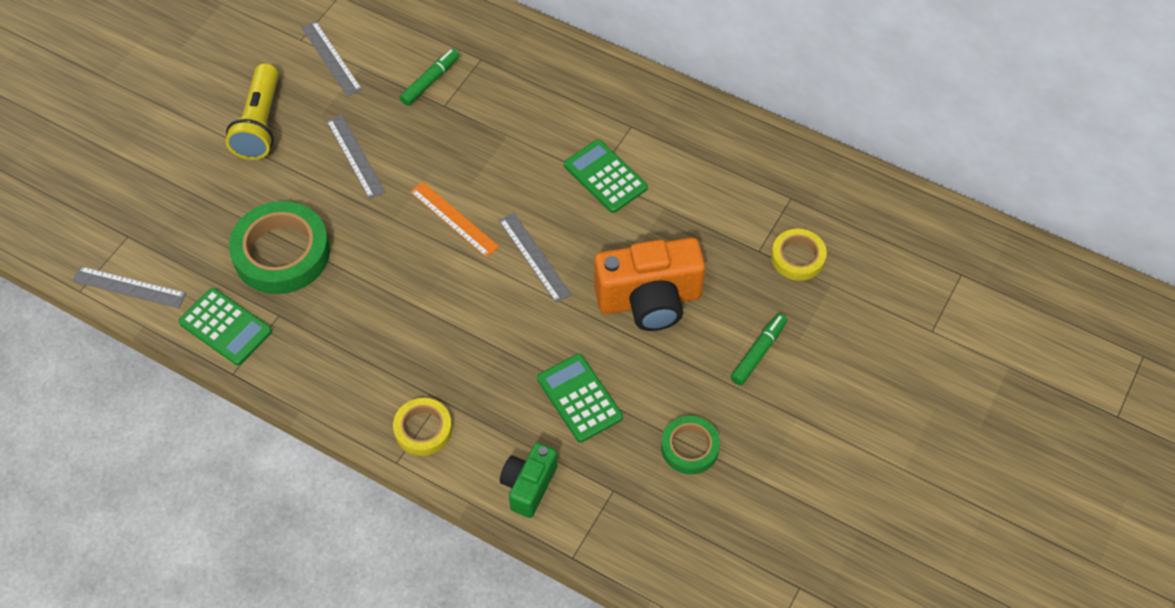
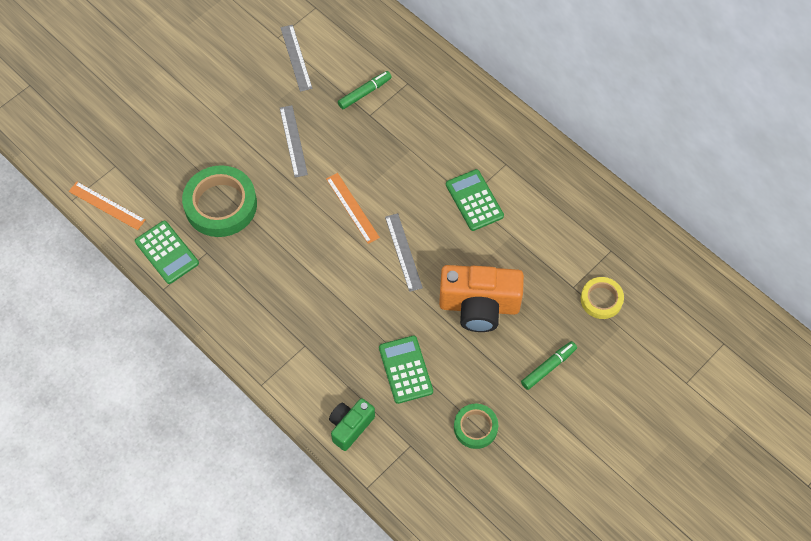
camera: 15 degrees right, 5 degrees up
(129, 287) = (107, 205): grey ruler -> orange ruler
(260, 124) = (230, 99): yellow flashlight -> none
(423, 429) = (286, 365): yellow tape -> none

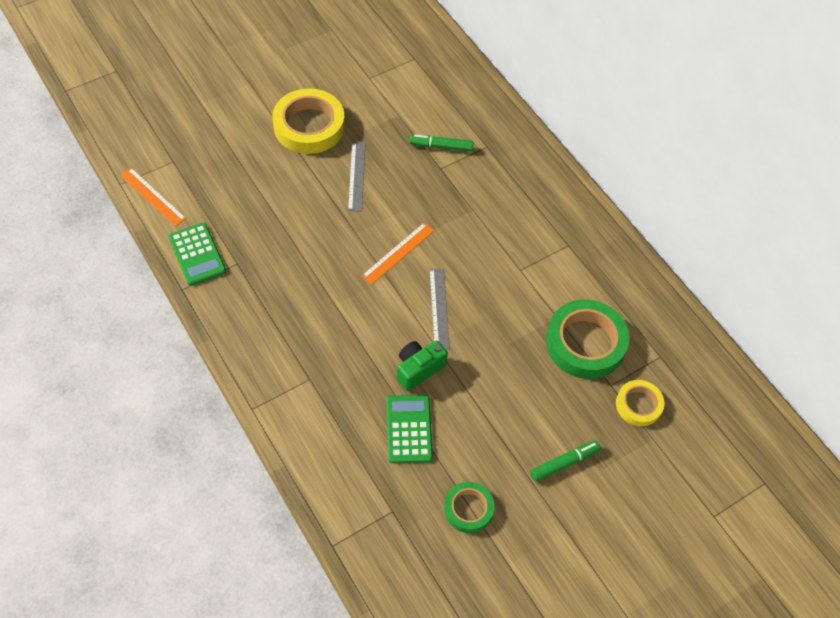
camera: 10 degrees right, 5 degrees down
(220, 205) = (265, 221): green tape -> green tape (585, 343)
(234, 100) = (309, 126): none -> yellow tape
(296, 57) = (382, 100): grey ruler -> none
(350, 426) = (333, 475): green camera -> green camera (418, 369)
(352, 208) = (398, 253): orange ruler -> orange ruler turned 60 degrees clockwise
(364, 93) = (441, 146): green marker -> green marker turned 150 degrees counterclockwise
(474, 200) = (526, 273): green calculator -> none
(479, 306) = (505, 381): orange camera -> none

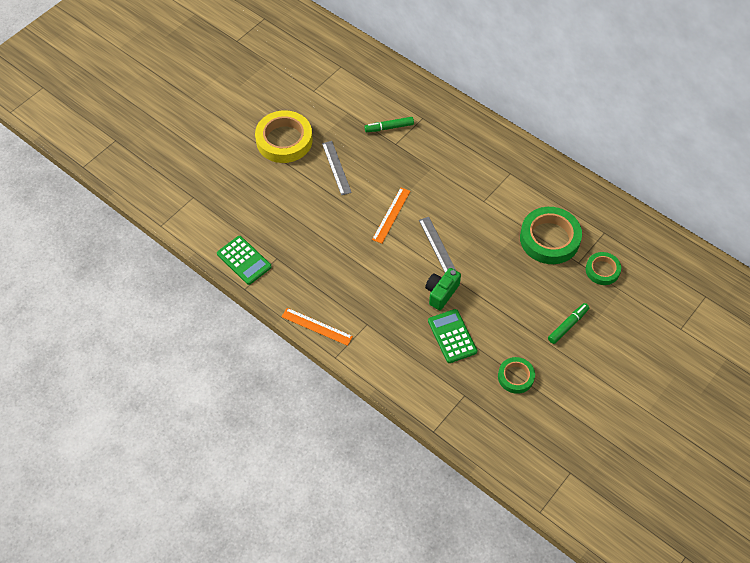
camera: 15 degrees left, 0 degrees up
(152, 196) = (190, 228): orange ruler -> orange ruler (316, 326)
(638, 405) = (602, 270): yellow tape -> green tape

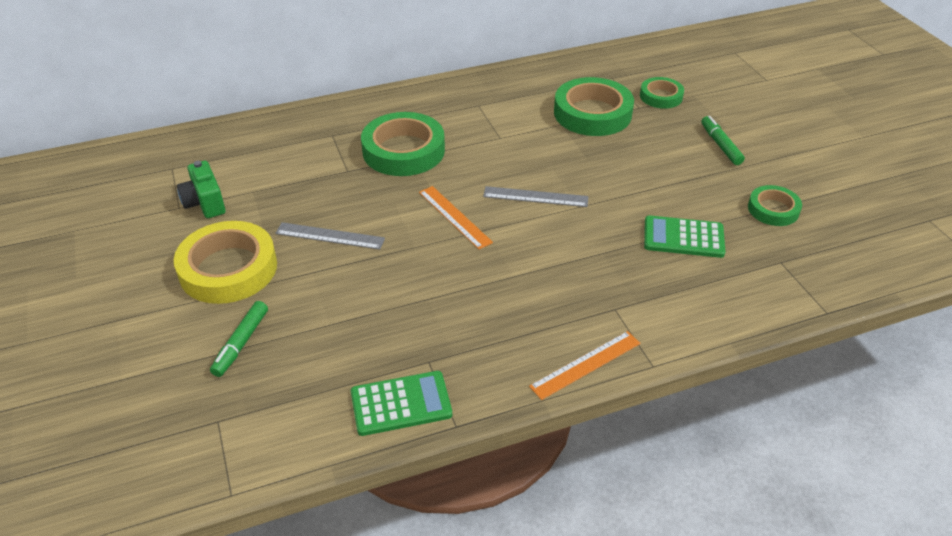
camera: 60 degrees left, 15 degrees down
(389, 127) = (316, 166): green marker -> green marker (241, 343)
(433, 160) = (403, 150): none -> green tape
(441, 293) = (610, 221): green camera -> green camera (205, 203)

